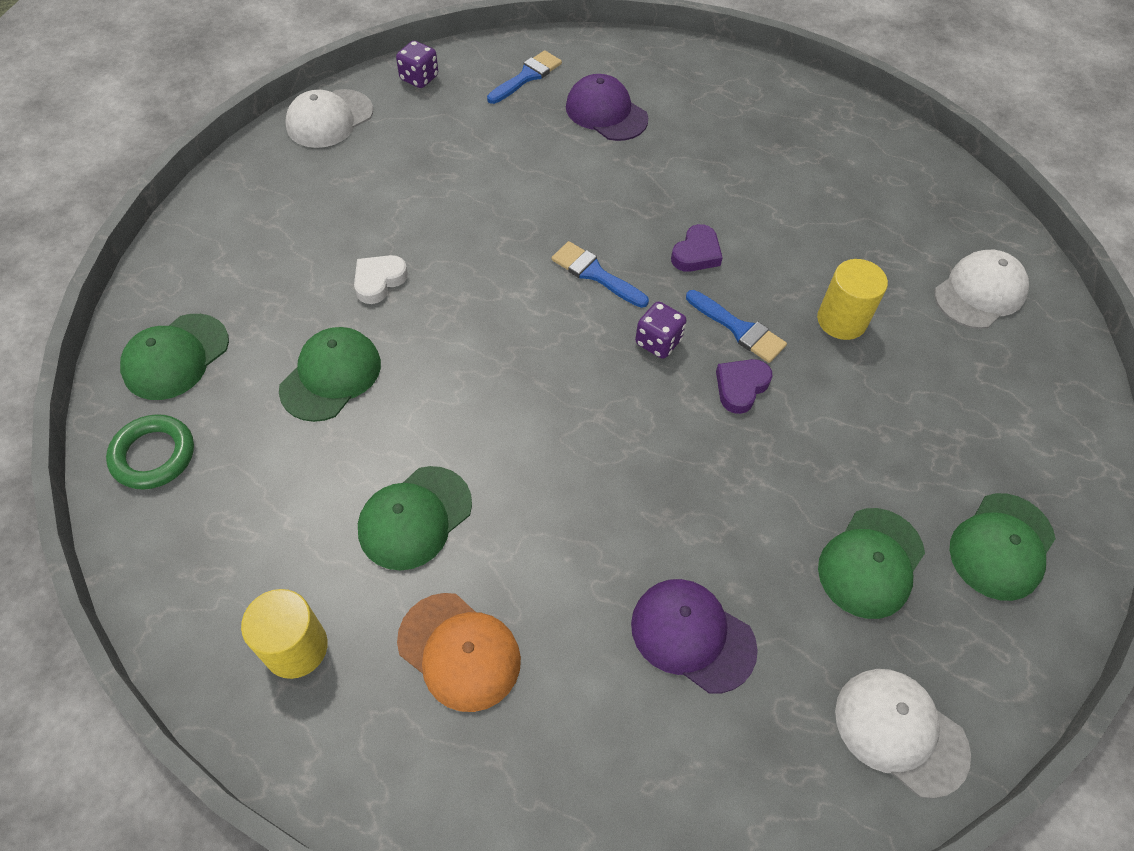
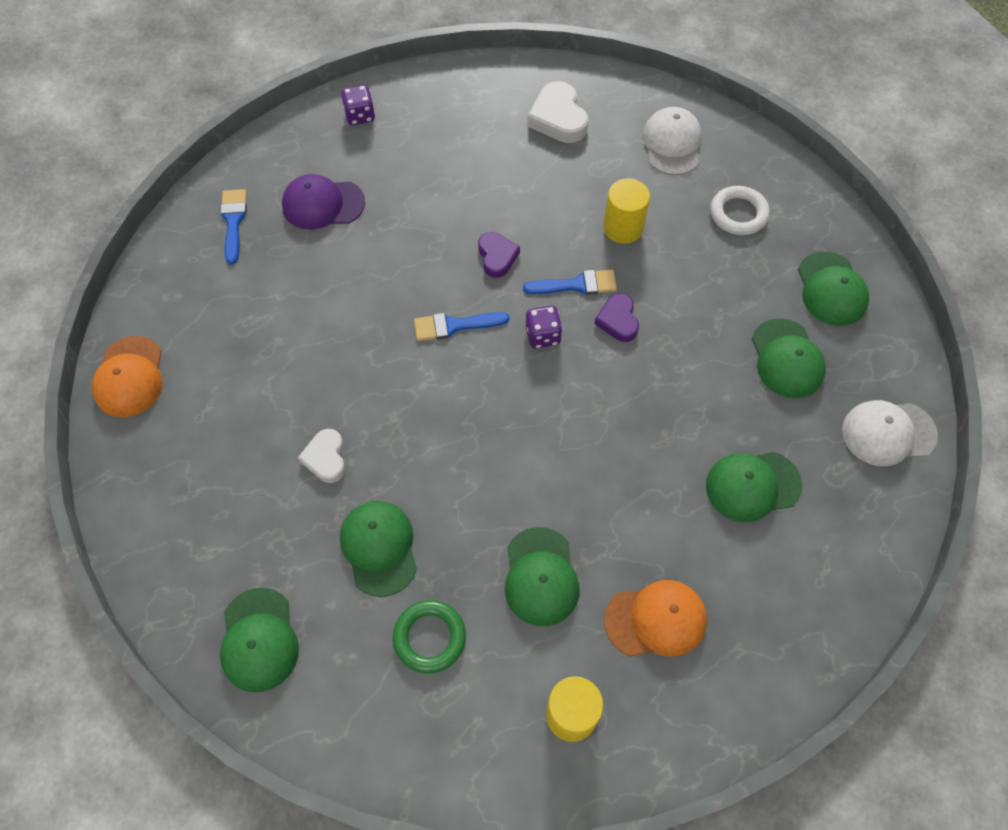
camera: 45 degrees left, 5 degrees up
(153, 455) = (335, 711): green ring -> green ring (429, 638)
(329, 119) = (129, 377): white cap -> orange cap
(419, 78) = (155, 288): purple dice -> purple dice (360, 115)
(692, 635) = (752, 486): purple cap -> green cap
(889, 194) = (558, 118): none -> white heart
(978, 400) = (738, 214): none -> white ring

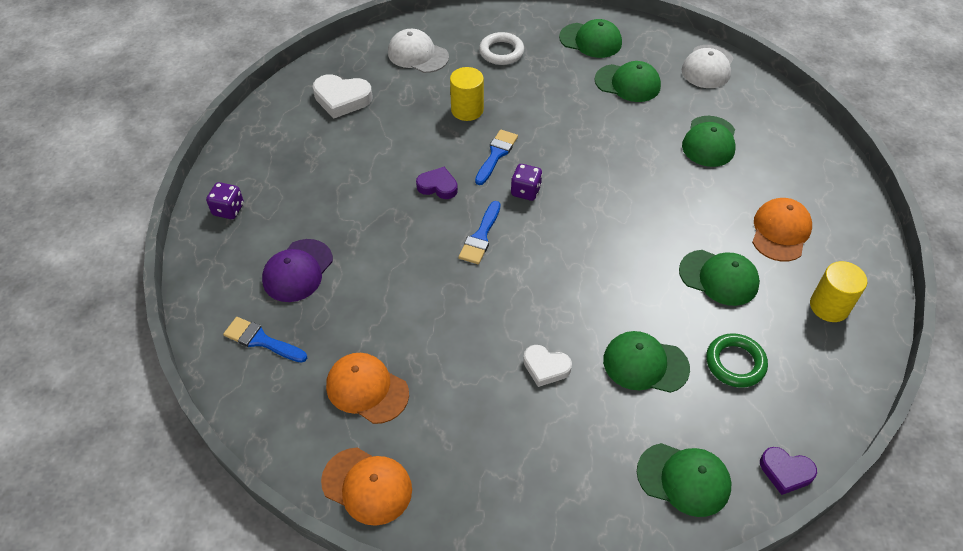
camera: 60 degrees left, 10 degrees down
(225, 325) = (367, 389): none -> orange cap
(618, 320) = (542, 147): purple heart -> purple heart (785, 472)

